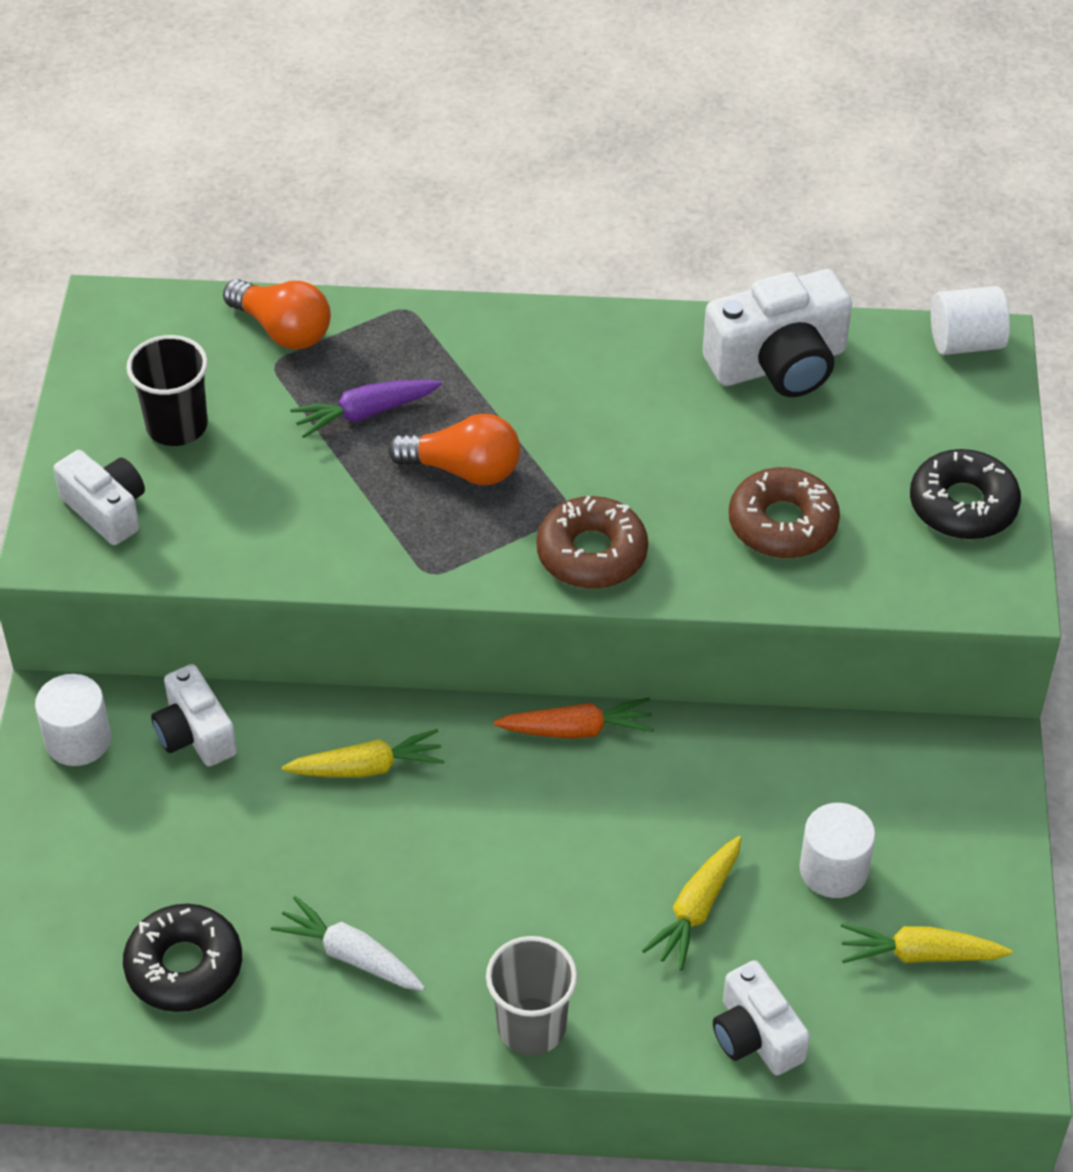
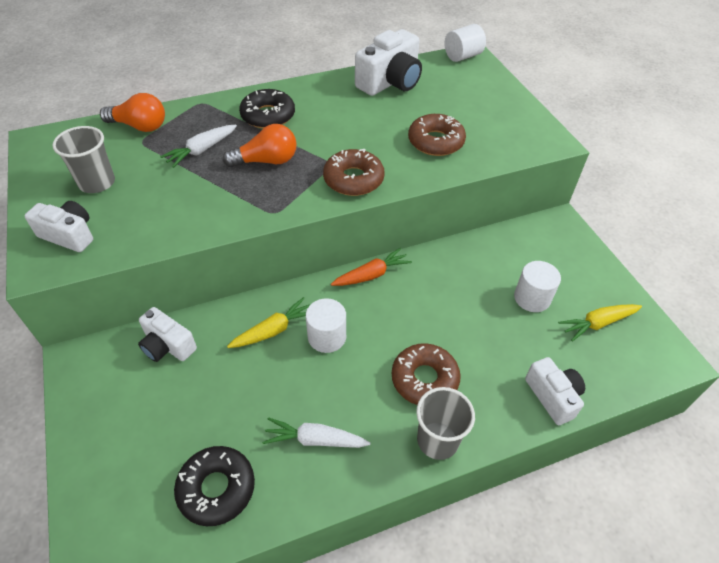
camera: 25 degrees left, 0 degrees up
(78, 740) = (97, 373): white cylinder -> white cylinder (327, 337)
(177, 426) = (97, 183): black cup -> grey cup
(365, 413) = (201, 150): purple carrot -> white carrot
(565, 932) = (424, 379): none -> brown donut
(696, 909) = (482, 341): yellow carrot -> none
(755, 1036) = (553, 396): white camera -> white camera turned 150 degrees counterclockwise
(963, 505) = (508, 113): black donut -> black donut (268, 116)

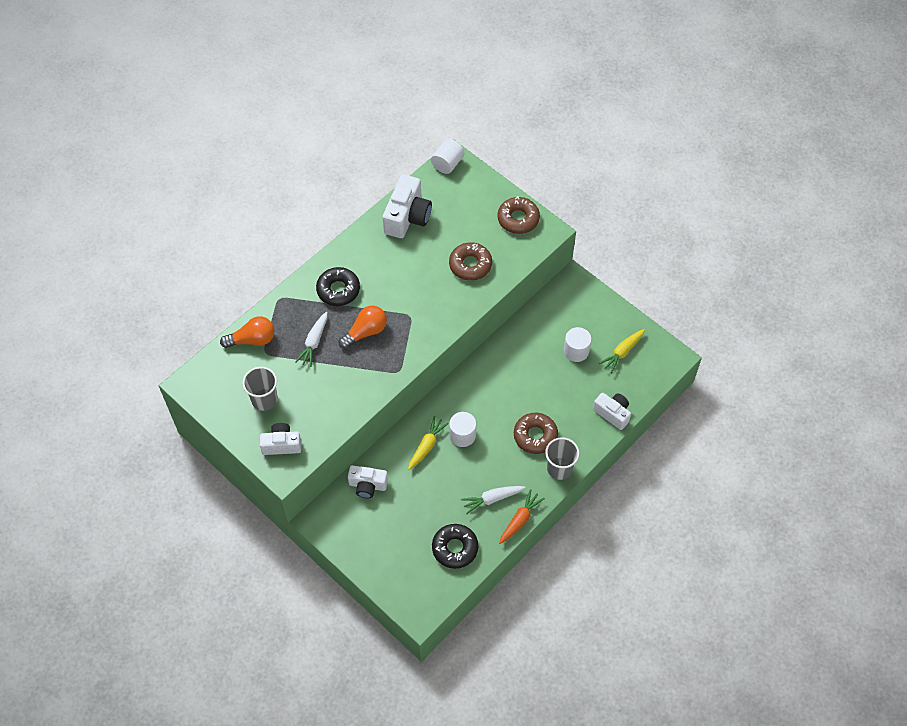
camera: 25 degrees left, 10 degrees up
(353, 179) = (433, 322): brown donut -> brown donut (518, 219)
(371, 275) = (466, 379): orange carrot -> orange carrot (520, 520)

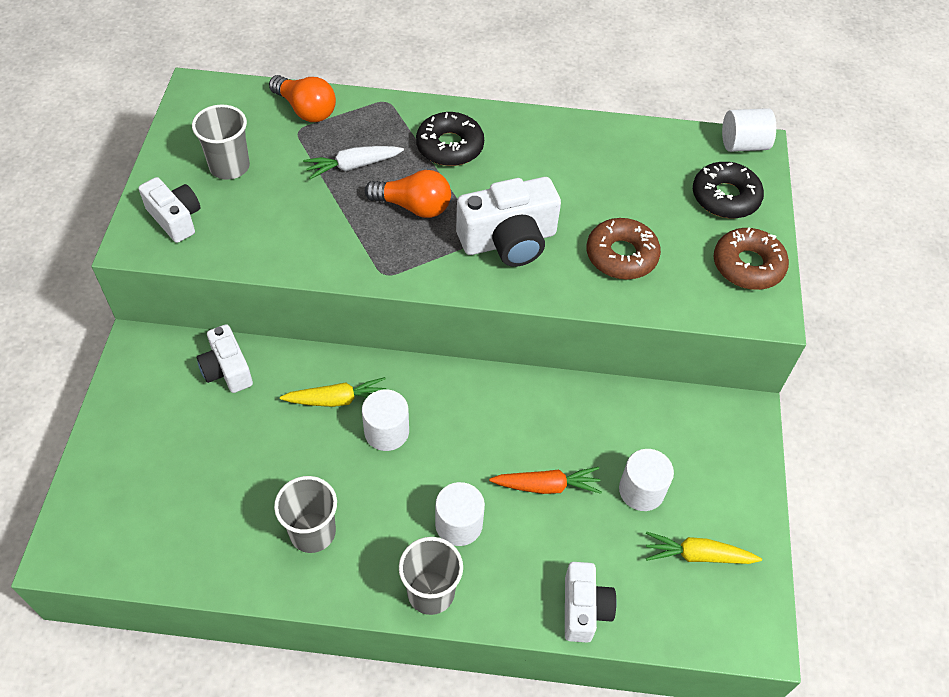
camera: 50 degrees right, 5 degrees down
(407, 217) = (623, 151): white camera -> white camera (508, 240)
(455, 548) = (199, 533): black donut -> black donut (725, 197)
(492, 499) = (312, 532): white carrot -> grey cup
(520, 520) = (304, 592): orange carrot -> orange carrot (546, 486)
(535, 436) = (459, 524): brown donut -> white cylinder

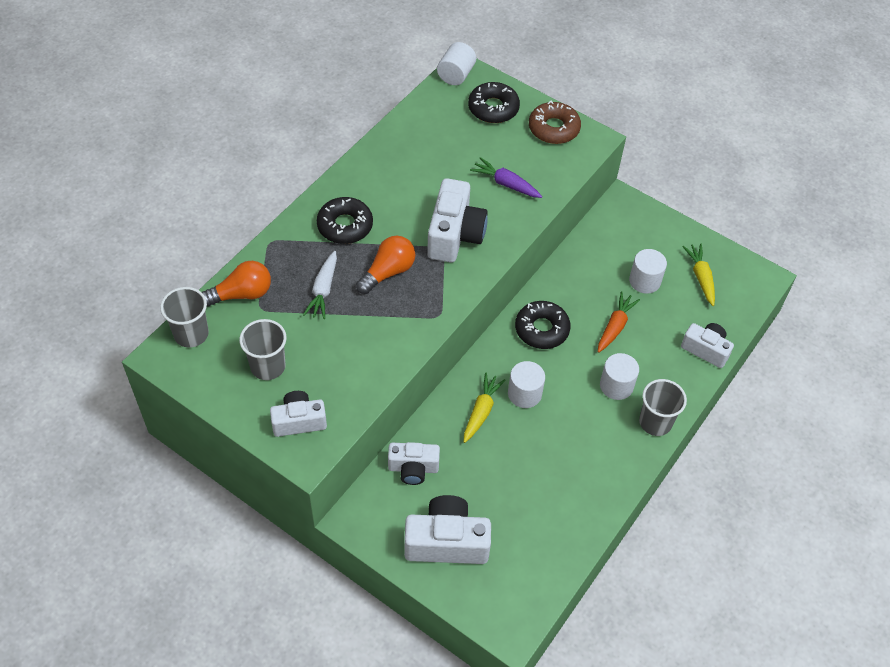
camera: 60 degrees left, 0 degrees up
(149, 441) = (446, 542): none -> white camera
(312, 532) = (578, 469): grey cup -> grey cup (191, 334)
(488, 410) = (542, 329): none -> black donut
(621, 255) = (506, 184): brown donut -> purple carrot
(697, 555) = (701, 277): yellow carrot -> yellow carrot turned 135 degrees clockwise

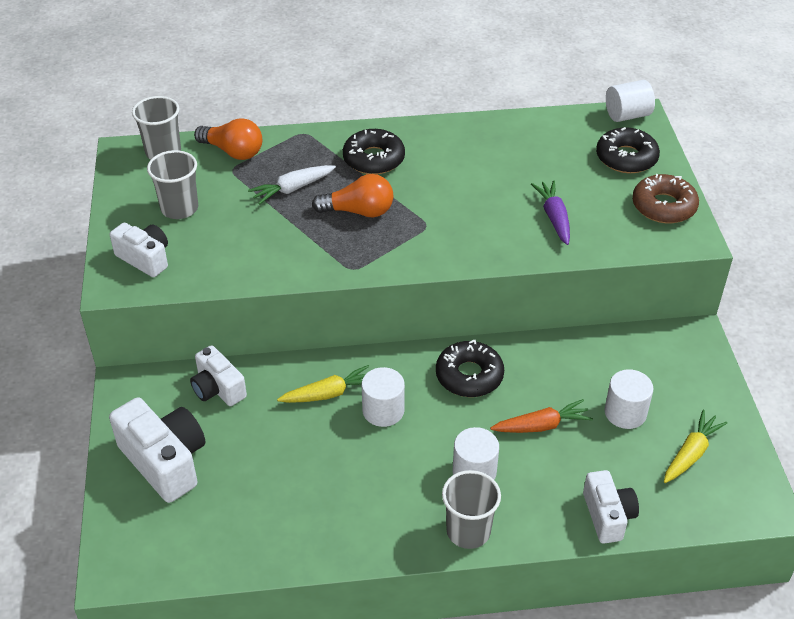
camera: 50 degrees right, 10 degrees down
(454, 235) = (452, 223): white camera -> none

